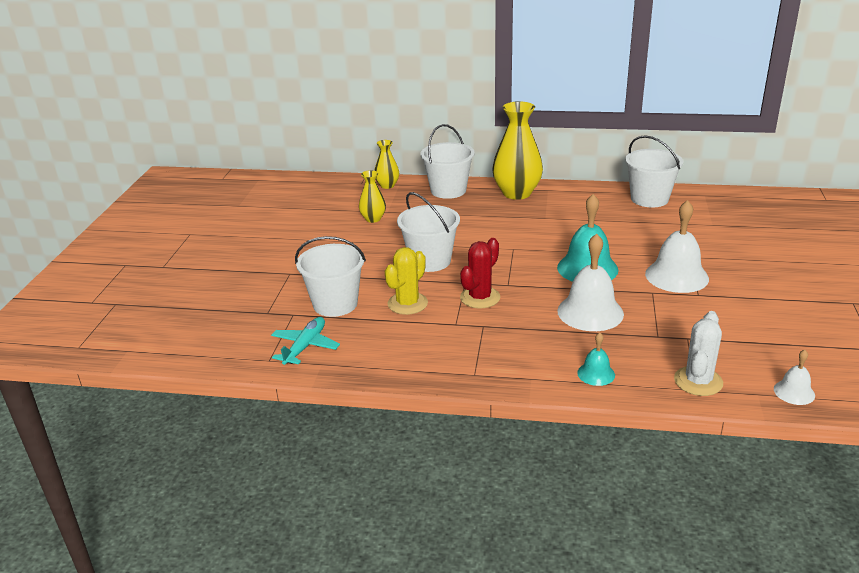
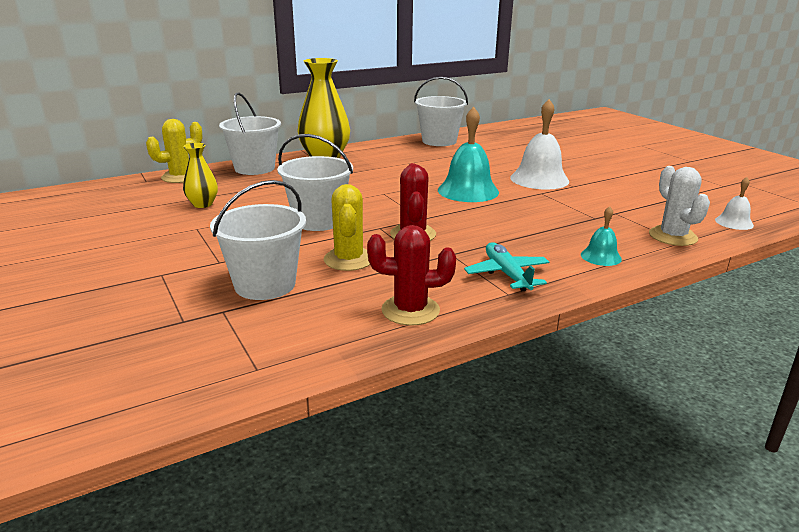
camera: 40 degrees left, 5 degrees down
(305, 346) = (287, 336): turquoise plane -> turquoise plane (507, 274)
(387, 185) = (180, 177): yellow vase -> yellow cactus
(394, 359) = (410, 310): none -> red cactus
(590, 312) = (521, 217): white bell -> none

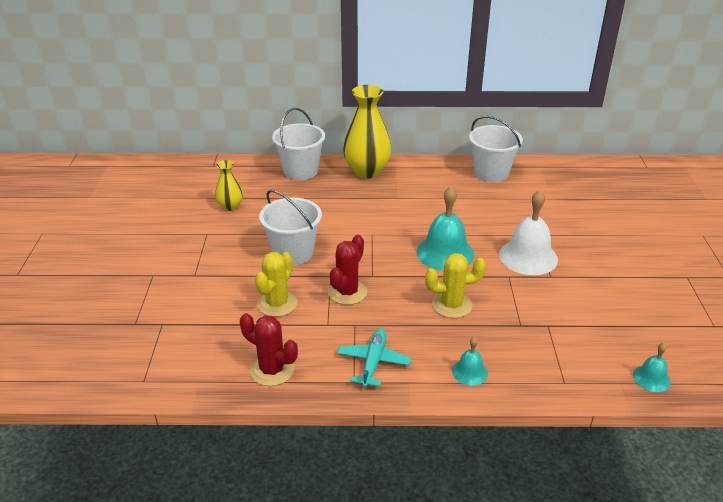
camera: 30 degrees right, 10 degrees up
(180, 177) = (239, 167): yellow cactus -> yellow cactus (452, 305)
(265, 284) = (204, 309): white bucket -> none
(672, 236) = (564, 373): white cactus -> none
(734, 222) = (651, 378): white bell -> turquoise bell

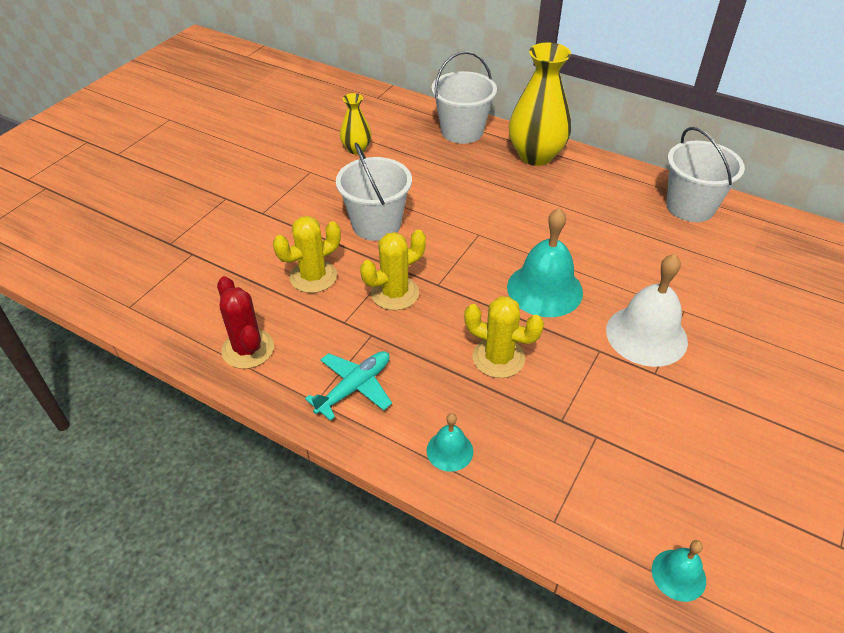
camera: 30 degrees right, 10 degrees up
(347, 292) = (395, 293): red cactus -> yellow cactus

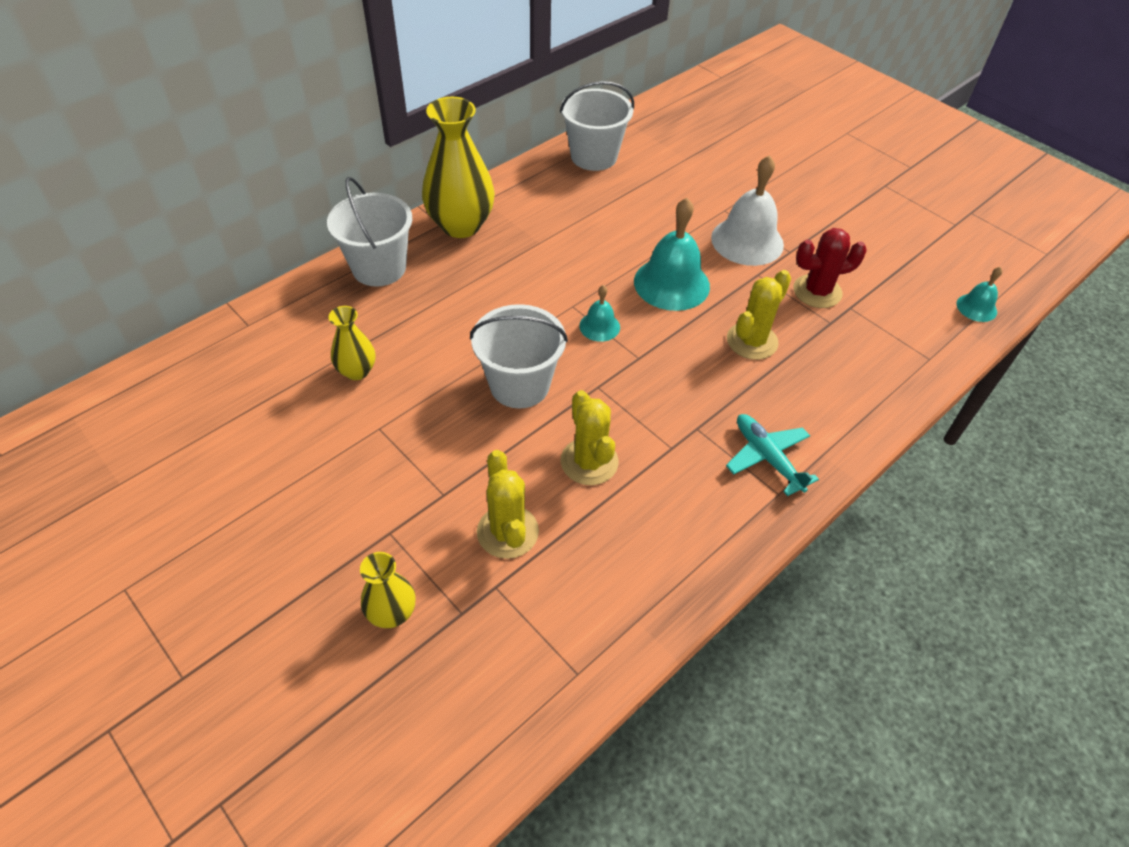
camera: 75 degrees left, 5 degrees up
(166, 214) = (392, 613): none -> yellow vase
(248, 349) = (690, 544): red cactus -> red cactus (817, 291)
(395, 293) = (641, 395): yellow cactus -> yellow cactus (507, 532)
(449, 450) = (854, 404): turquoise bell -> turquoise bell (599, 326)

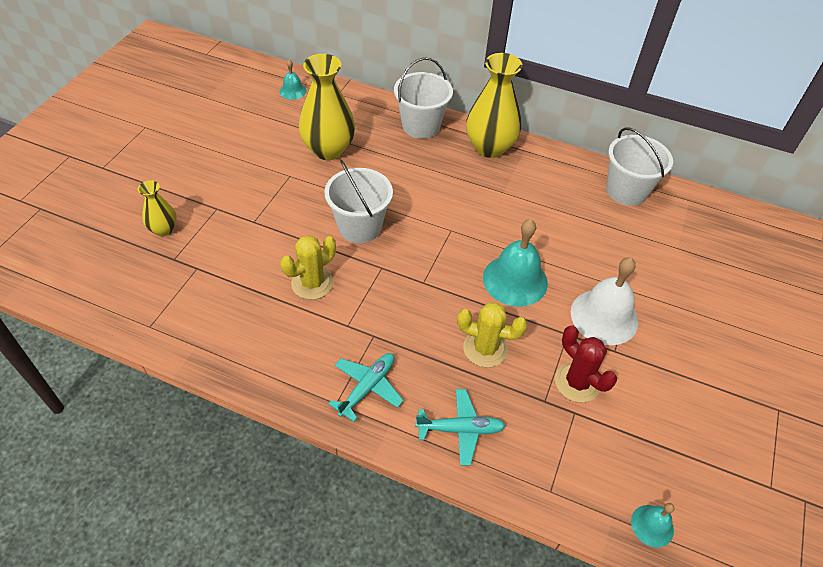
camera: 65 degrees right, 0 degrees up
(357, 371) = (328, 150): yellow vase -> yellow vase, size x1.91
(507, 532) = (238, 260): yellow cactus -> none
(599, 326) = (440, 251): turquoise bell -> turquoise bell (292, 91)
(845, 398) = (460, 429): none -> turquoise plane

